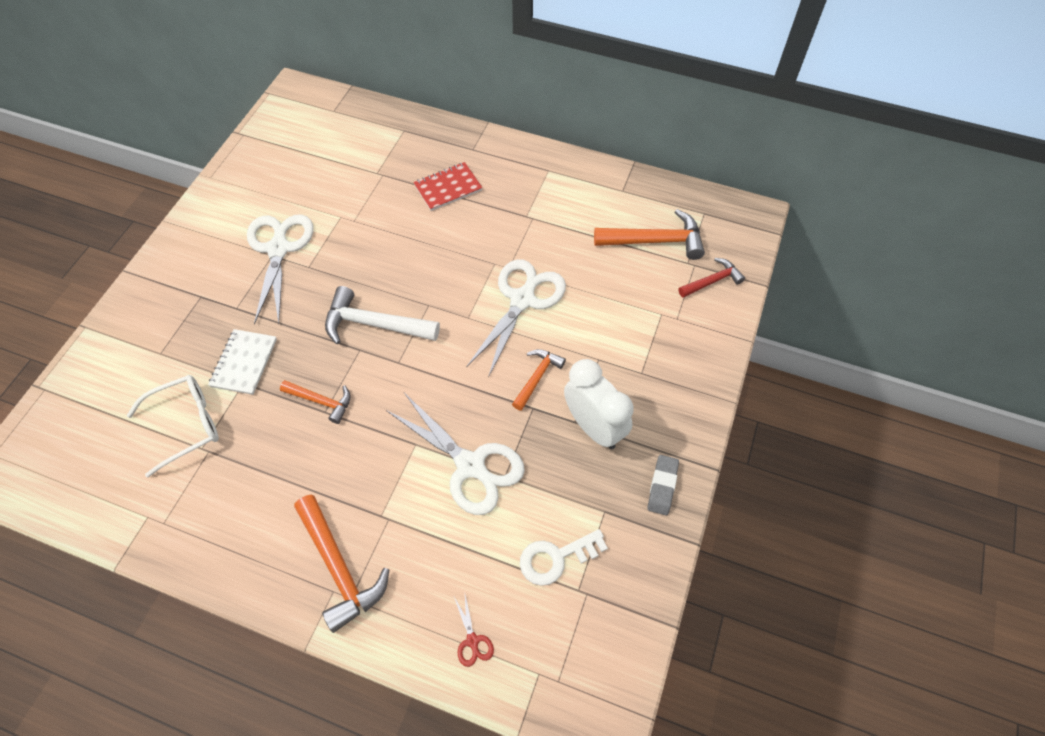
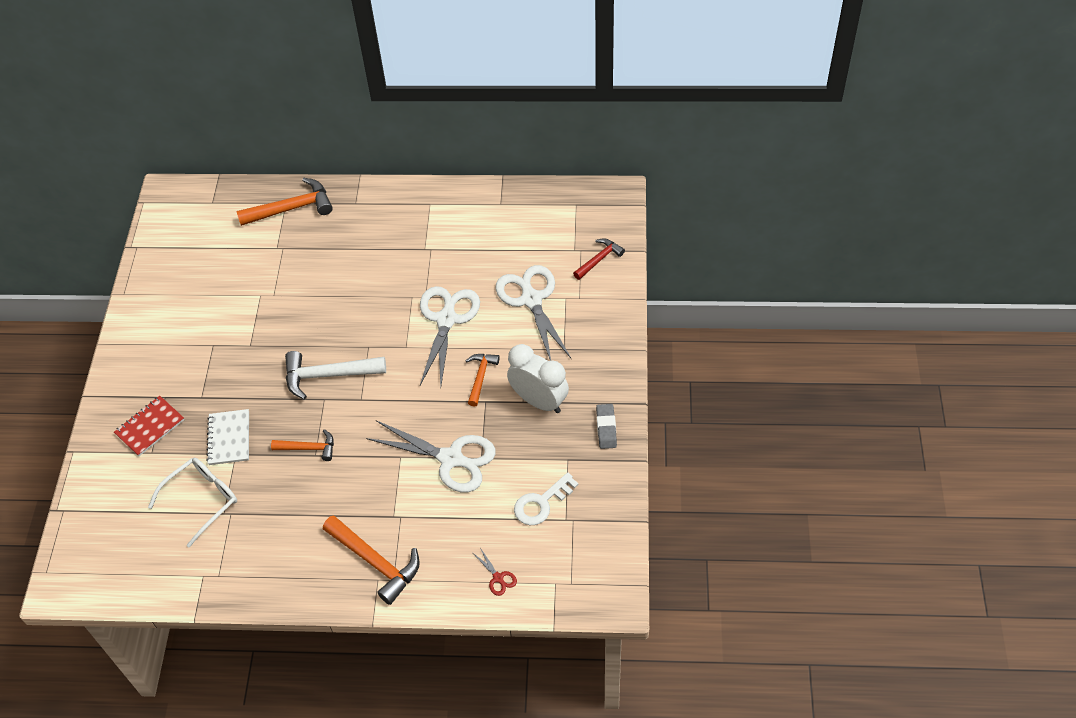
camera: 15 degrees left, 5 degrees down
(279, 248) = (216, 337): white scissors -> white scissors (531, 299)
(448, 188) = (346, 243): red notebook -> red notebook (150, 427)
(655, 241) = (542, 239): orange hammer -> orange hammer (292, 208)

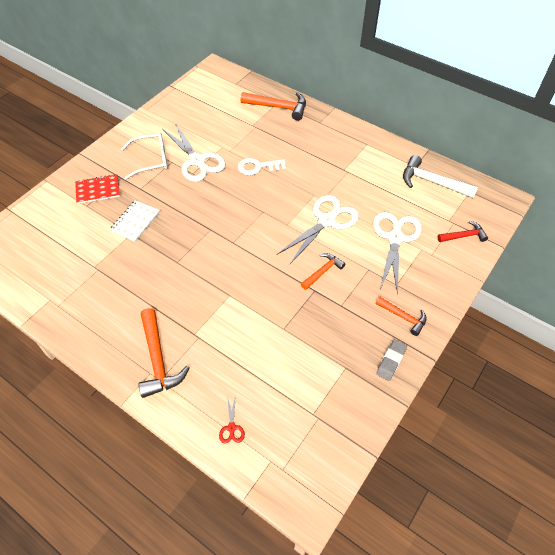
camera: 30 degrees right, 0 degrees up
(201, 500) = (88, 251): white glasses -> white glasses (151, 160)
(308, 448) = (176, 255): orange hammer -> orange hammer (403, 317)
(328, 375) = (224, 216): white hammer -> white hammer (432, 182)
(452, 459) = (262, 317): white scissors -> white scissors (197, 161)
(539, 401) = (353, 311): white clock -> none
(541, 503) = (303, 389): white key -> white key (257, 167)

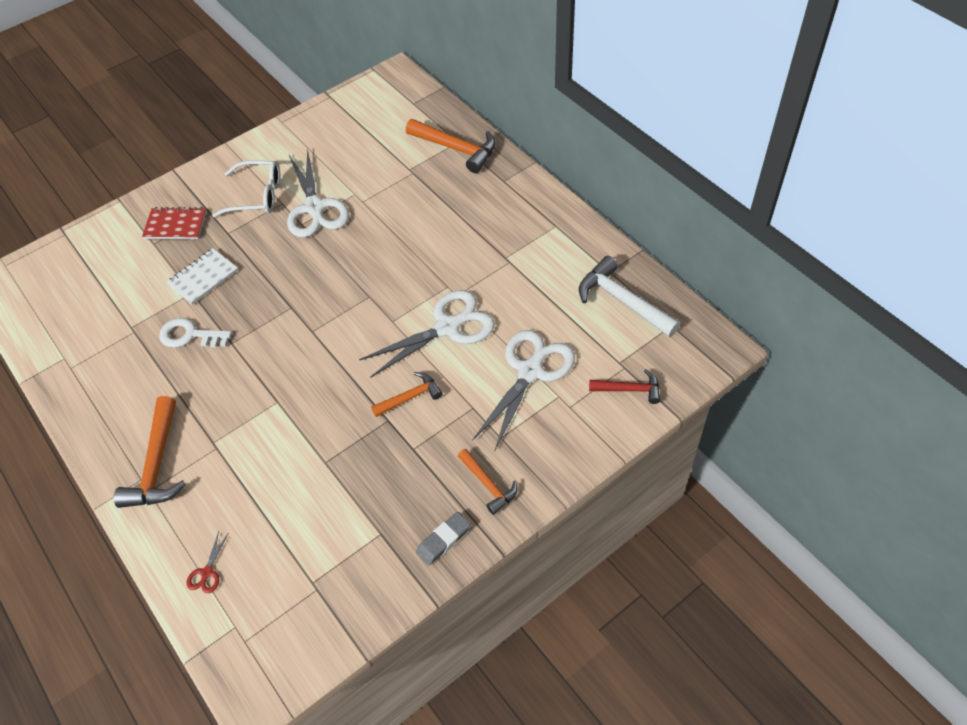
camera: 20 degrees right, 0 degrees up
(257, 167) = (389, 231): white key -> white key (189, 335)

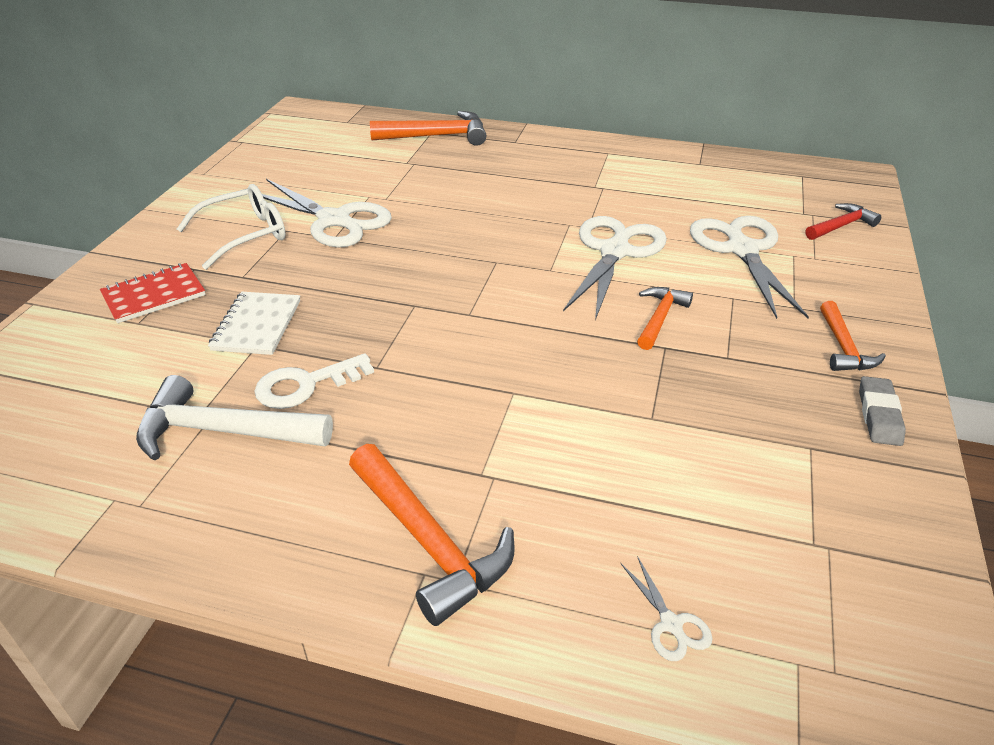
camera: 40 degrees left, 15 degrees down
(207, 573) = (671, 625): red scissors -> white scissors
(488, 485) = (843, 347): orange hammer -> orange hammer turned 75 degrees clockwise
(622, 301) = (740, 176): white hammer -> white hammer (224, 431)

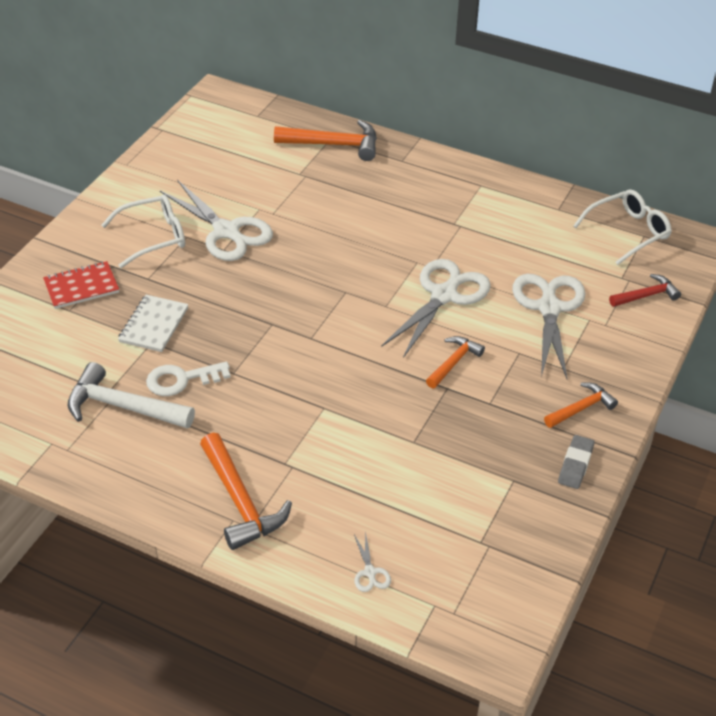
camera: 10 degrees right, 5 degrees up
(783, 175) = (627, 232): none -> white glasses
(843, 347) = (581, 408): orange hammer -> orange hammer turned 135 degrees counterclockwise

